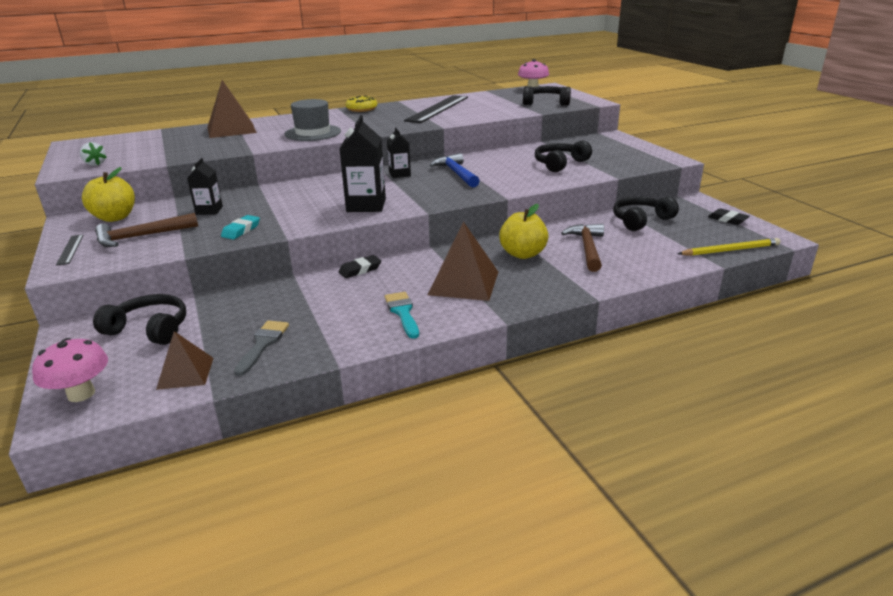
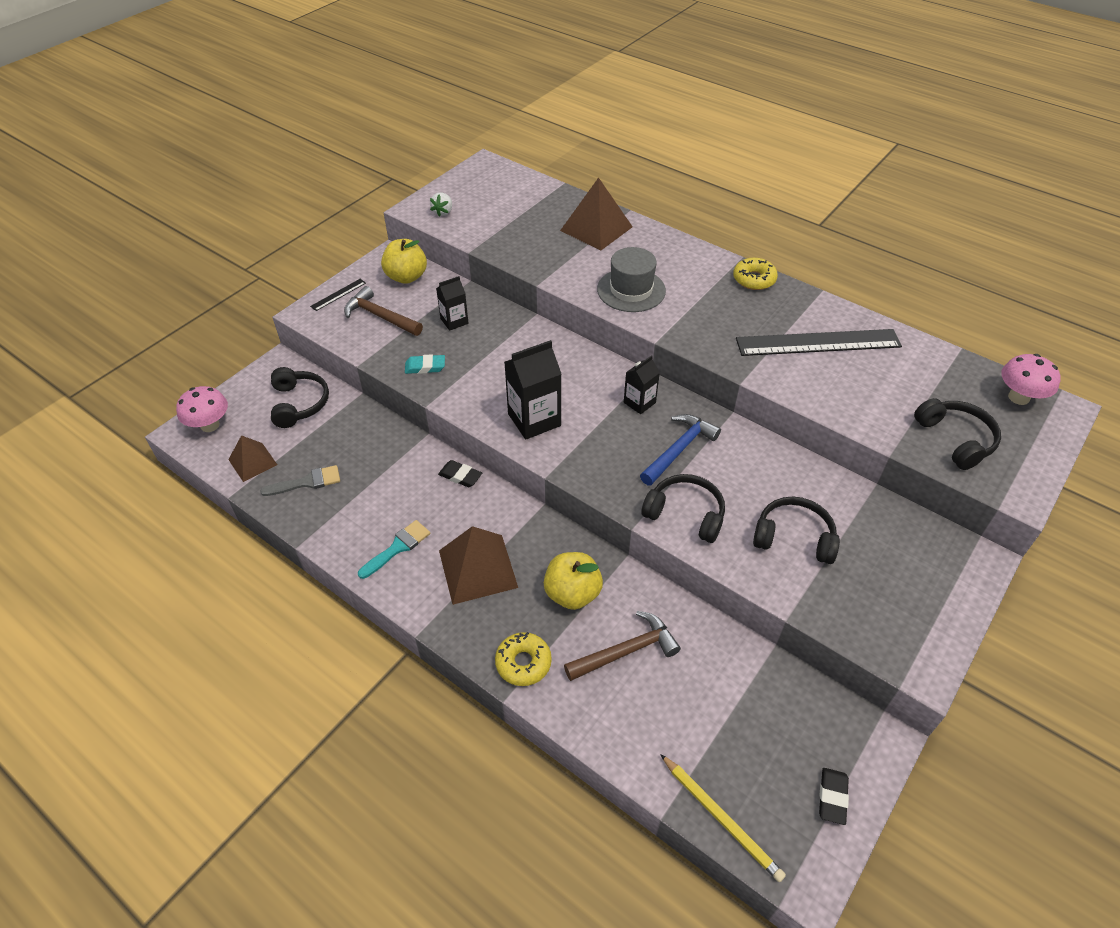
camera: 60 degrees right, 20 degrees up
(569, 284) = (523, 663): none -> yellow donut
(641, 220) = (752, 686): black headphones -> black headphones (685, 514)

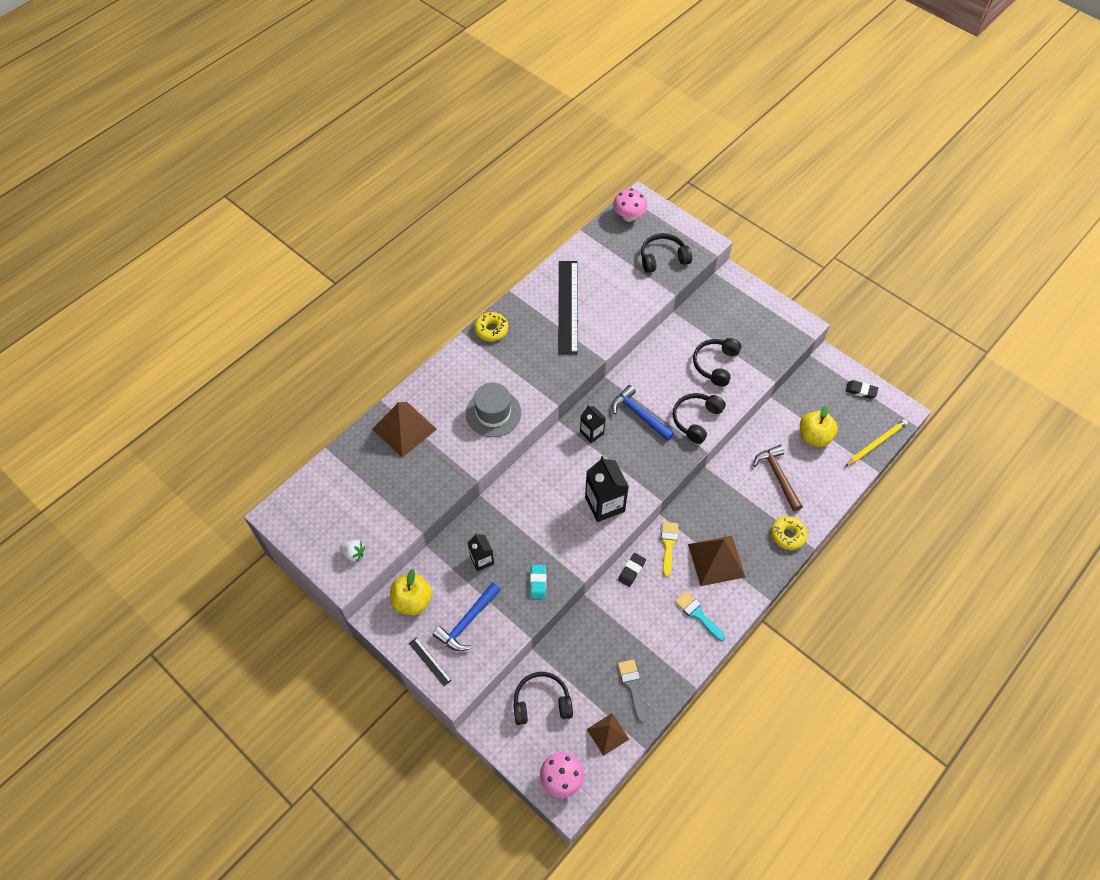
camera: 85 degrees left, 10 degrees up
(380, 316) = (467, 622): brown hammer -> blue hammer
(499, 513) = (668, 544): none -> yellow brush
(572, 593) = (736, 503): yellow apple -> yellow apple (814, 437)

